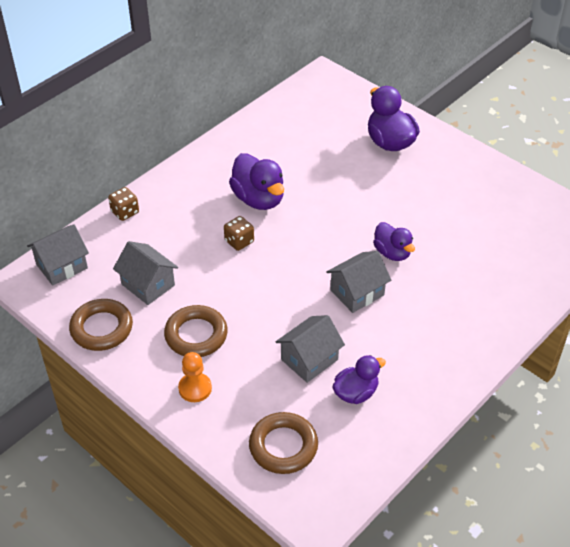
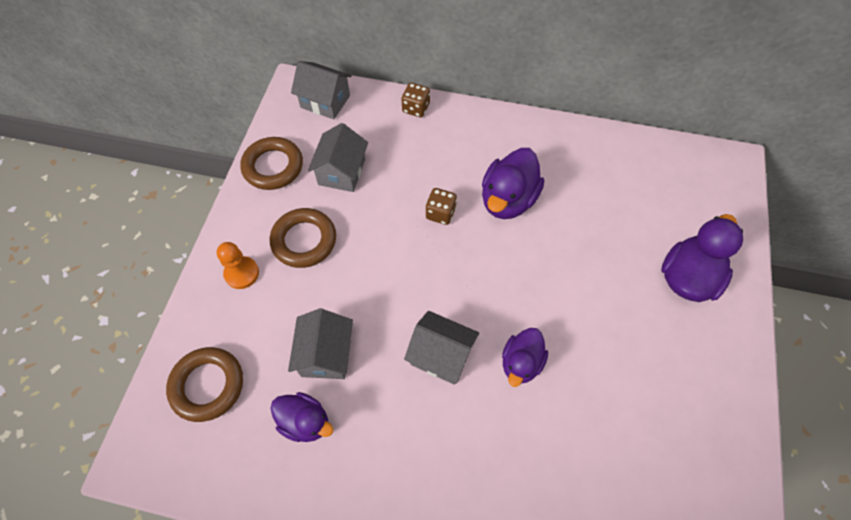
camera: 60 degrees right, 15 degrees up
(309, 359) = (326, 354): grey house -> grey house turned 75 degrees clockwise

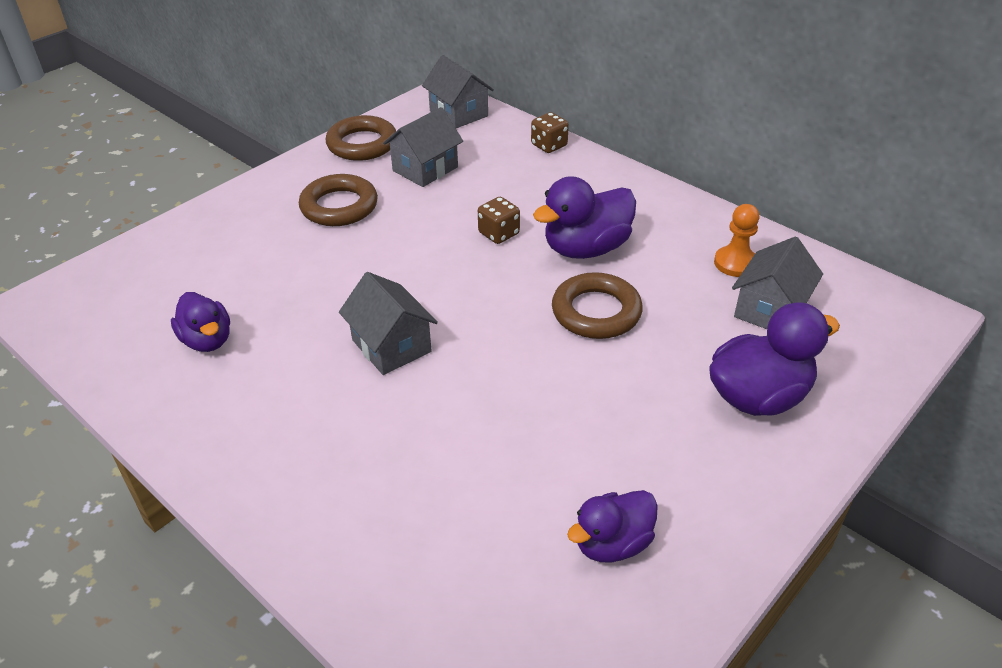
camera: 30 degrees right, 20 degrees down
(207, 385) = (149, 277): brown ring -> brown ring (596, 312)
(242, 273) = (258, 209): orange pawn -> orange pawn (735, 263)
(326, 354) = (277, 298): grey house -> grey house (770, 309)
(521, 363) = (474, 388): purple duck -> purple duck (612, 543)

